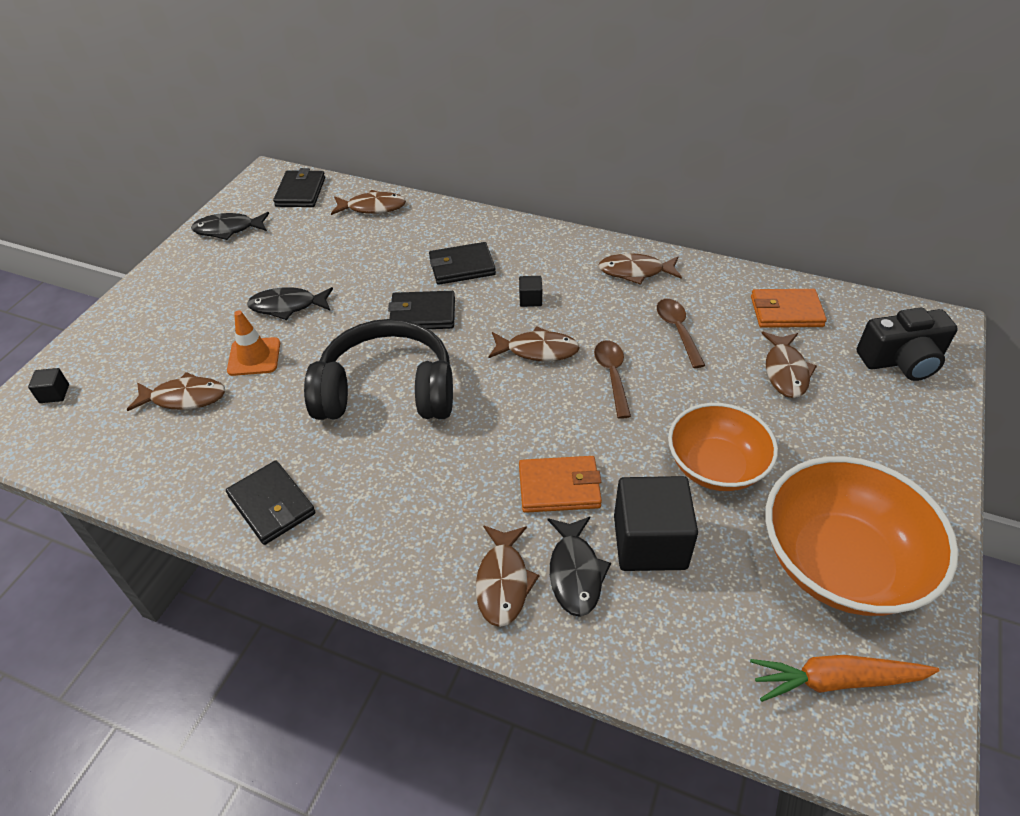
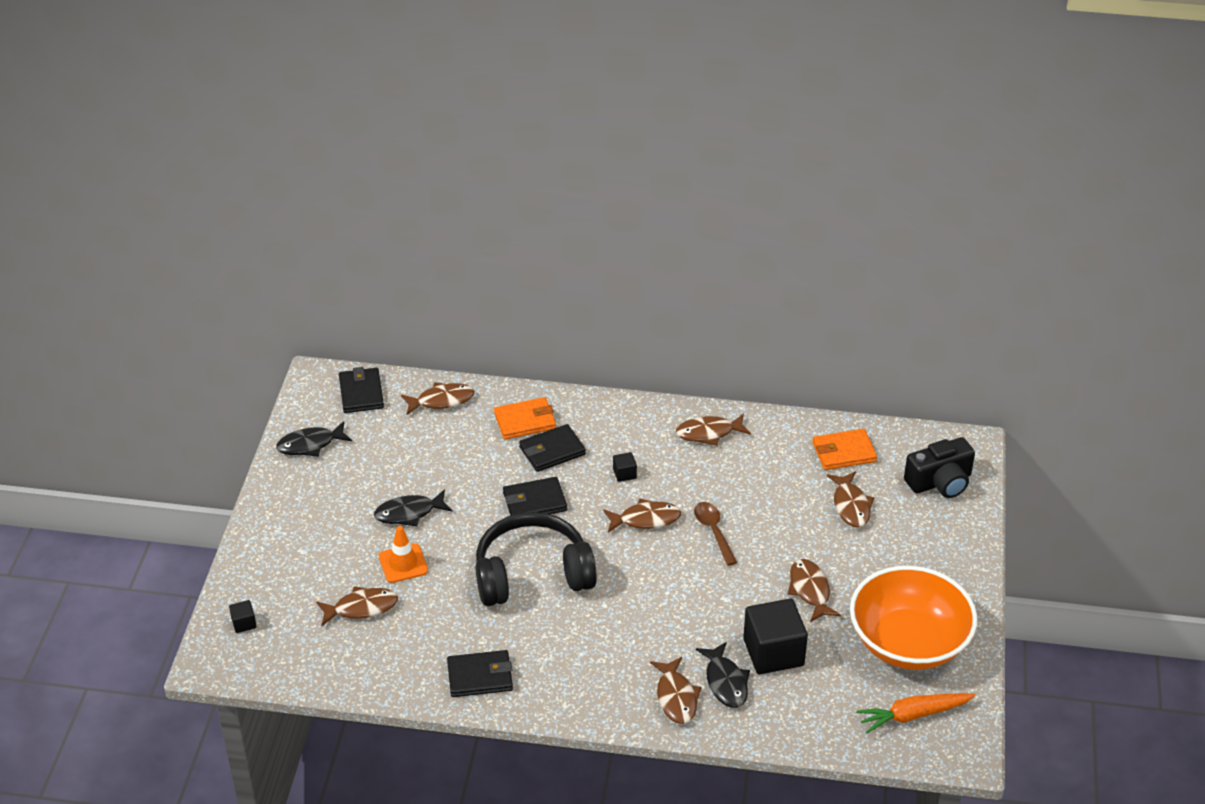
camera: 15 degrees left, 5 degrees down
(271, 505) = (480, 676): black wallet -> black wallet turned 45 degrees counterclockwise
(559, 487) = (696, 625): orange wallet -> orange wallet (525, 421)
(677, 330) = (757, 483): brown spoon -> none
(715, 466) = (810, 590): orange bowl -> brown fish

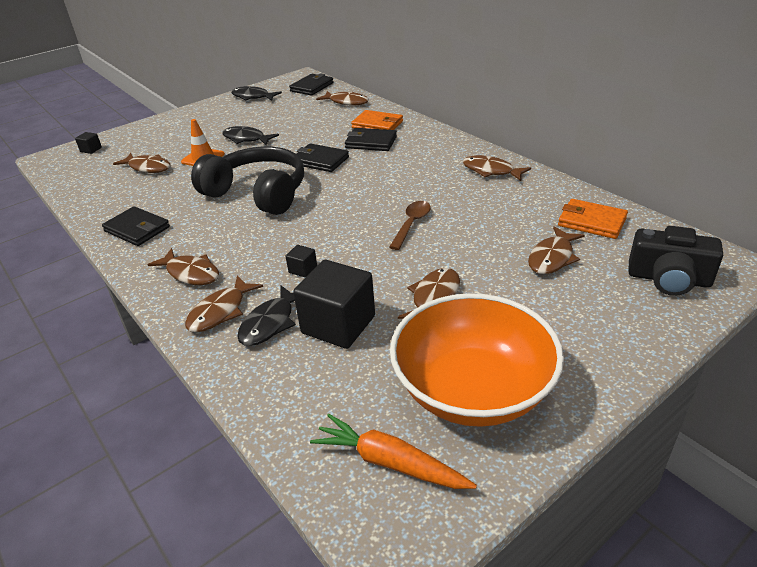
camera: 45 degrees right, 5 degrees down
(624, 474) = (398, 169): black cube -> black cube (303, 269)
(646, 519) = (374, 197): brown fish -> brown fish (191, 273)

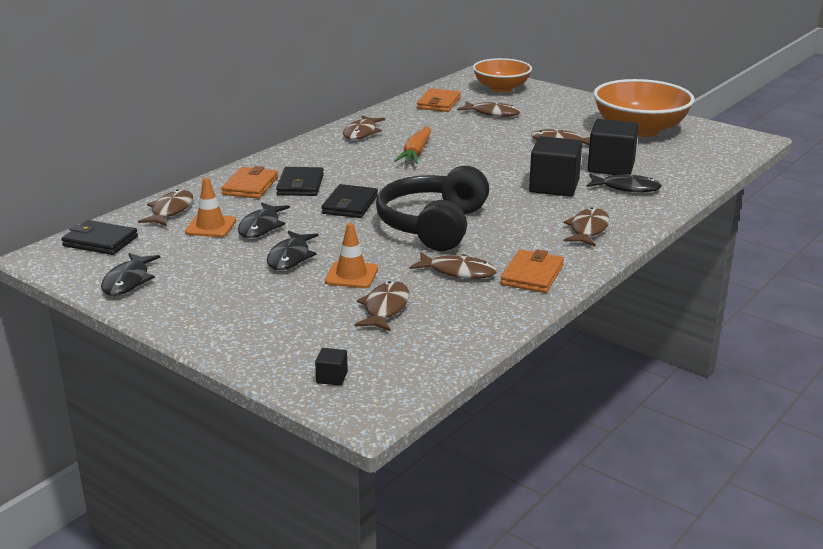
camera: 105 degrees left, 10 degrees down
(137, 229) = (532, 275): black wallet -> orange wallet
(220, 311) = (628, 207): brown fish -> brown fish (458, 272)
(301, 129) = (261, 227): none -> black fish
(303, 269) = (554, 186): black cube -> black cube, size x2.32
(313, 114) = (210, 226): none -> orange traffic cone
(389, 462) = (709, 144): orange carrot -> orange carrot (416, 153)
(412, 224) = (466, 155): brown spoon -> none
(668, 279) = (501, 88): black camera -> orange bowl

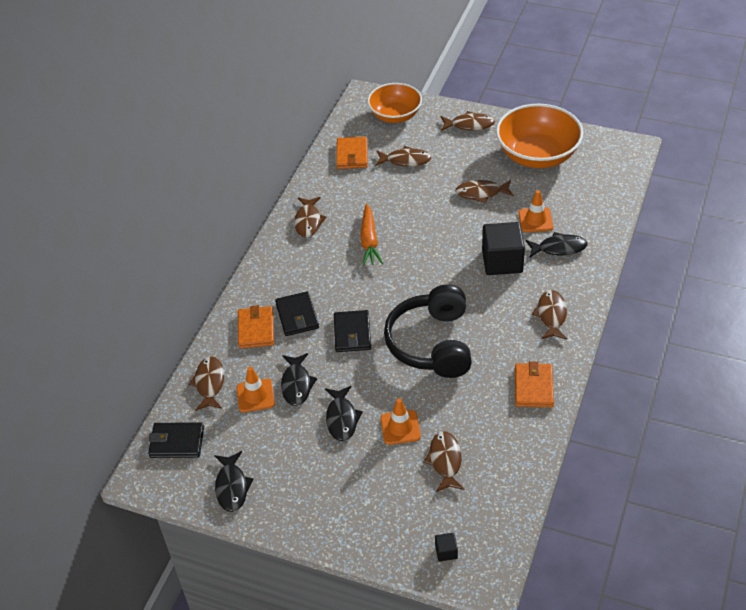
camera: 15 degrees left, 20 degrees up
(458, 272) = (478, 399): brown fish -> brown fish (469, 125)
(611, 167) = (535, 220): black cube -> orange traffic cone

